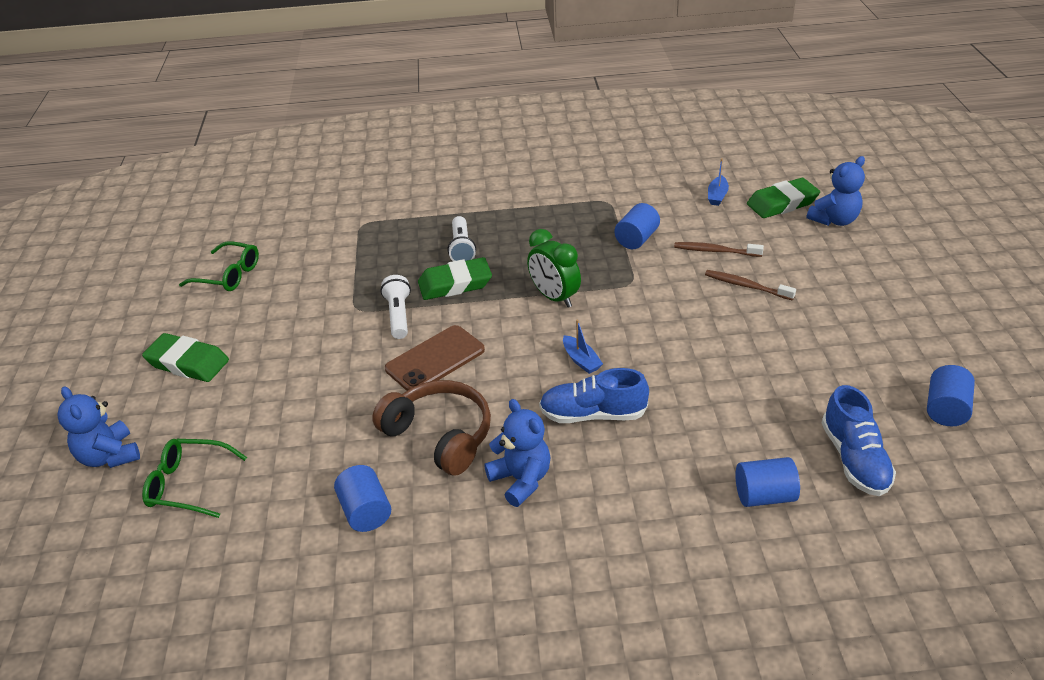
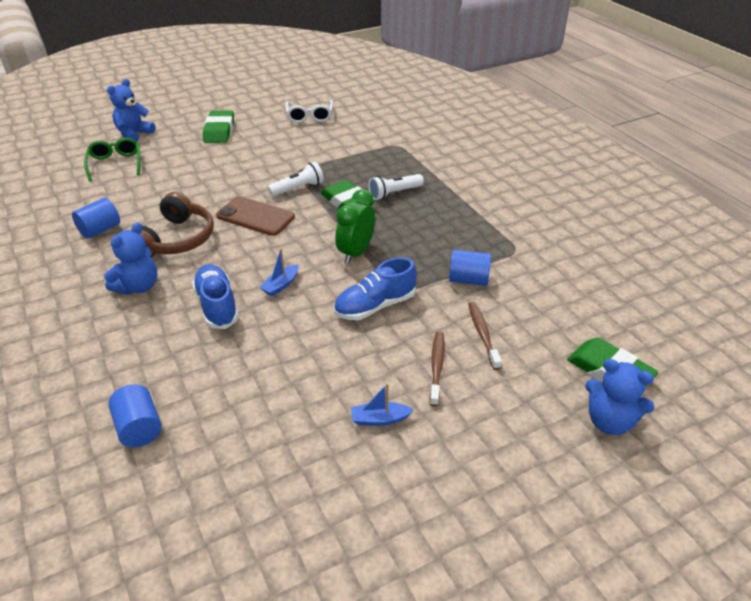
camera: 65 degrees right, 0 degrees up
(229, 275) = (309, 117): green glasses -> white glasses
(717, 196) = (583, 318): blue boat -> blue boat (380, 419)
(854, 459) = (198, 489): blue shoe -> blue shoe (375, 306)
(945, 409) = (297, 568): blue cylinder -> none

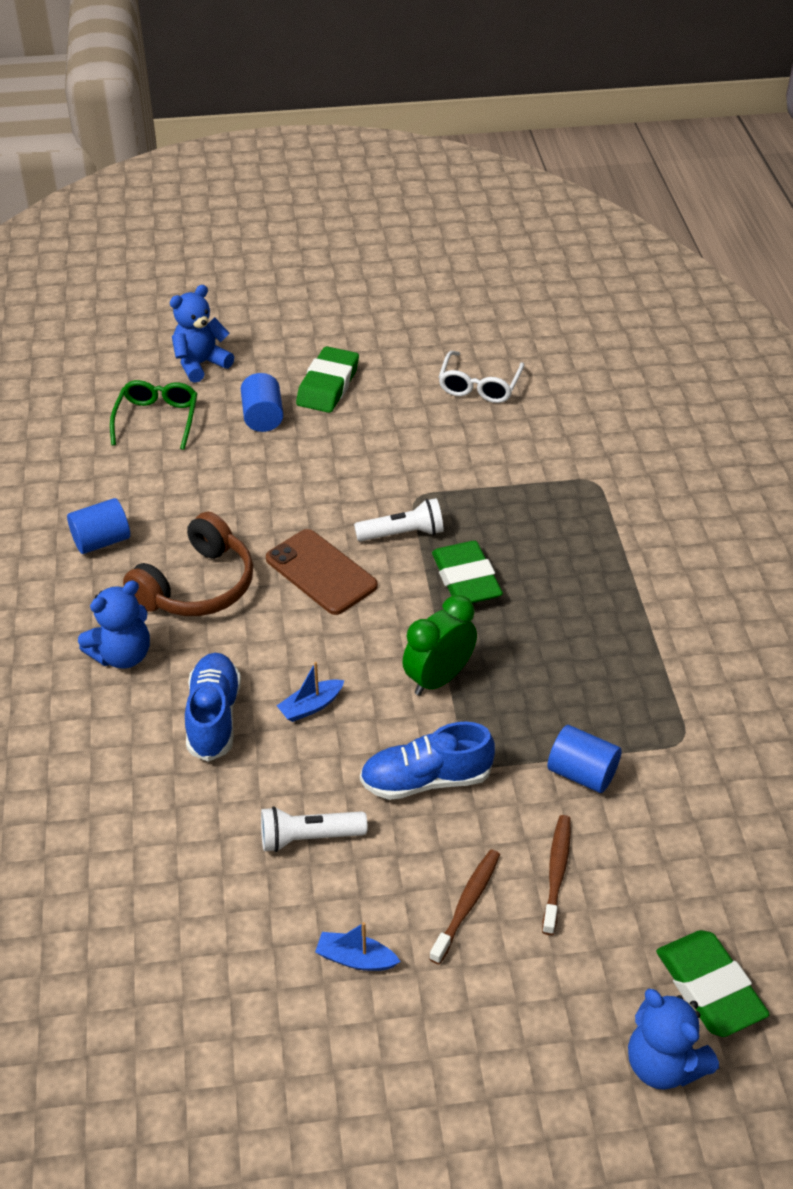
camera: 20 degrees right, 5 degrees up
(139, 428) = (60, 875): blue cylinder -> blue cylinder (263, 417)
(394, 193) = (545, 580): white flashlight -> white flashlight (308, 838)

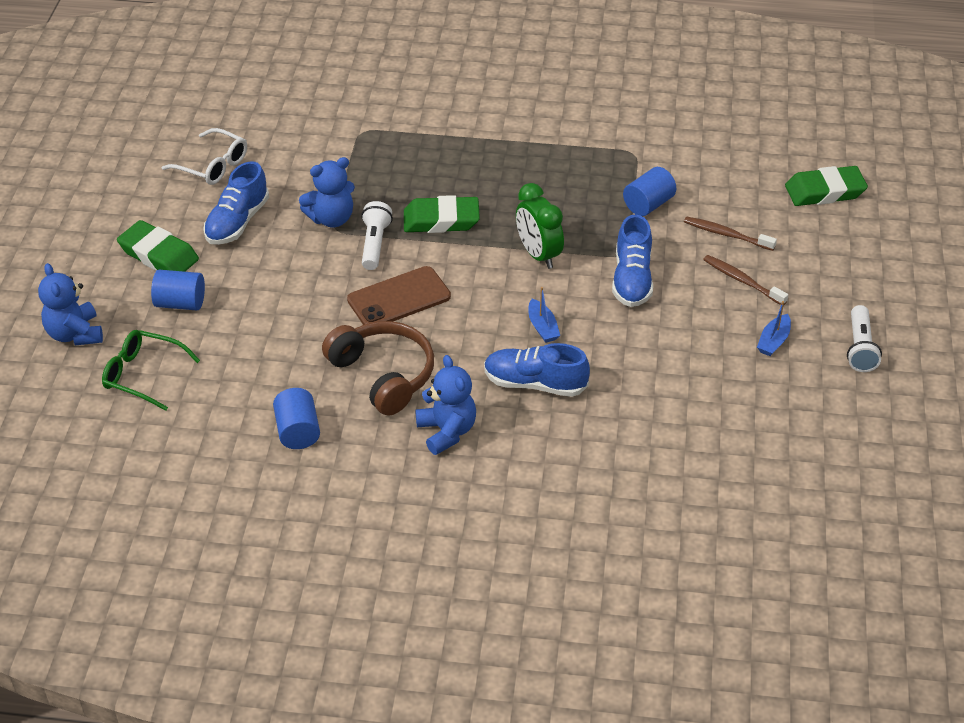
camera: 75 degrees left, 0 degrees up
(308, 838) = (667, 348): white flashlight -> white flashlight (860, 348)
(398, 425) = (237, 222): none -> blue shoe
(663, 1064) = (872, 223): blue teddy bear -> blue teddy bear (331, 218)

